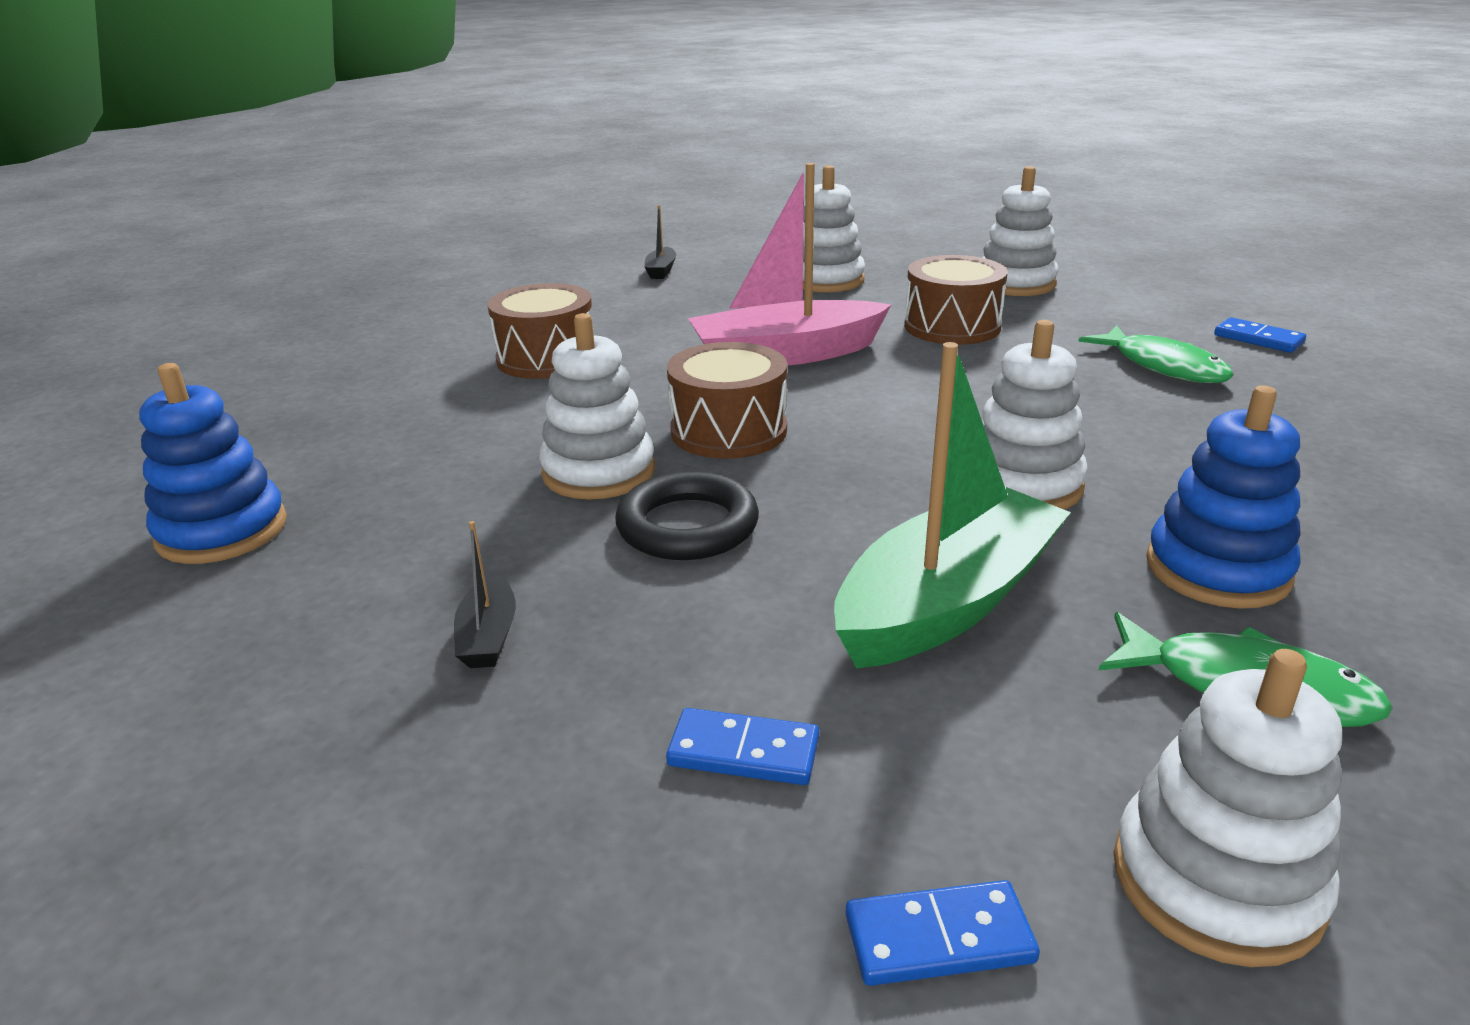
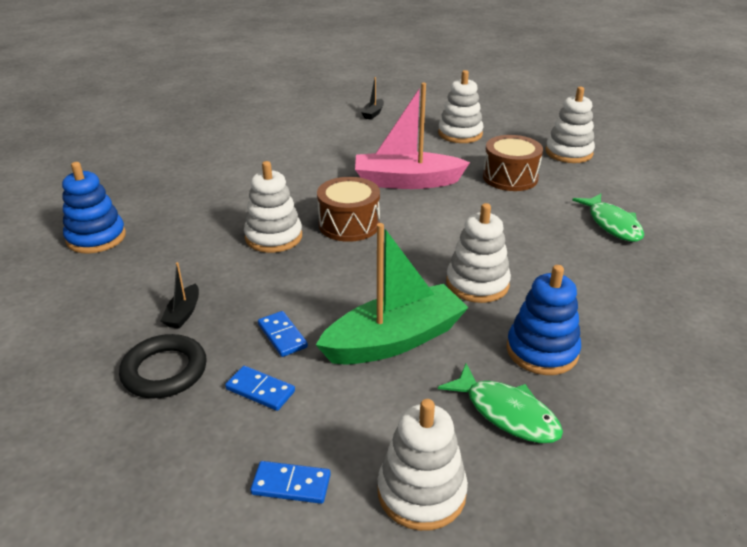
camera: 15 degrees right, 5 degrees up
(547, 358) = (283, 164): brown drum -> none
(687, 526) = (298, 275): black ring -> black ring (164, 371)
(1258, 339) = (685, 215): blue domino -> blue domino (282, 336)

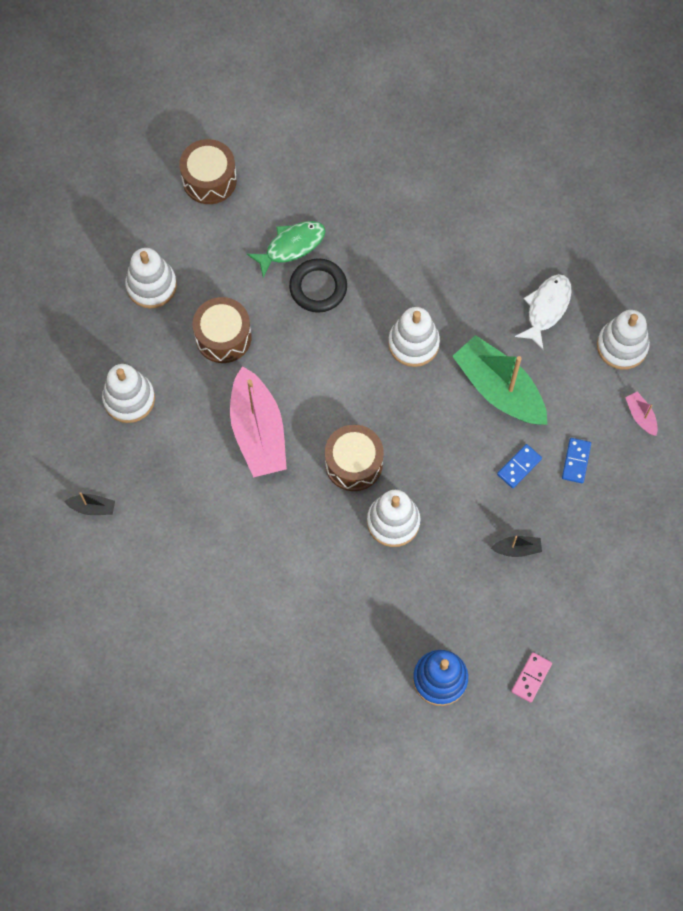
camera: 105 degrees left, 35 degrees up
(36, 294) = (531, 678): none -> pink domino
(164, 371) = (579, 531): black ring -> black ring (318, 287)
(291, 484) = (640, 416): blue domino -> pink boat
(507, 413) = (546, 308): green fish -> white fish
(542, 351) = (480, 292): blue stacking toy -> none
(690, 191) = (209, 180): none -> brown drum

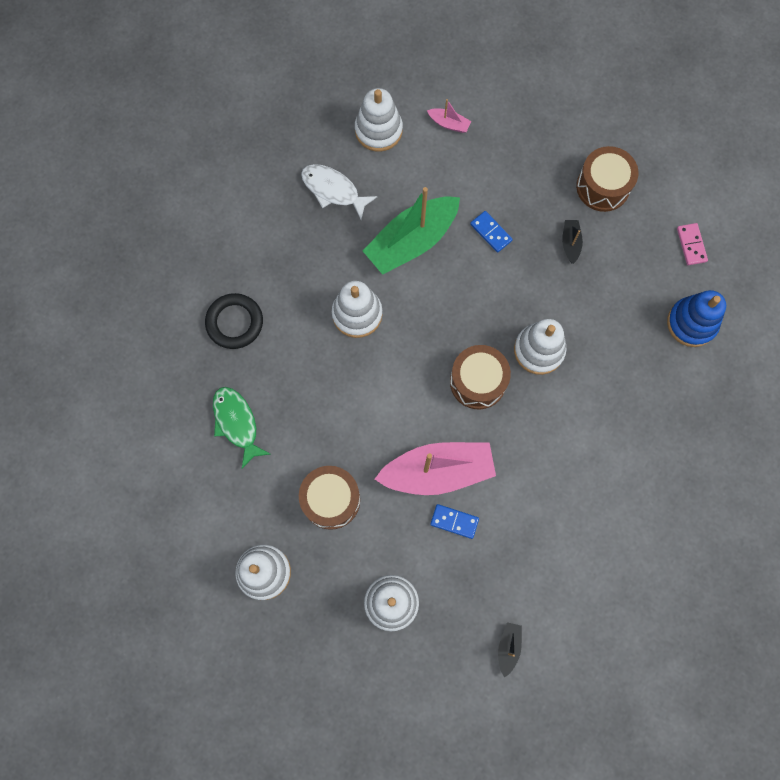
camera: 85 degrees left, 5 degrees up
(209, 180) = (147, 503): brown drum -> brown drum (603, 187)
(318, 287) = (286, 400): black ring -> black ring (234, 322)
(531, 678) = (691, 245): pink domino -> pink domino turned 45 degrees clockwise
(576, 461) = (488, 183): blue domino -> blue domino (454, 521)
(640, 416) = (449, 124): pink boat -> pink boat turned 135 degrees counterclockwise

